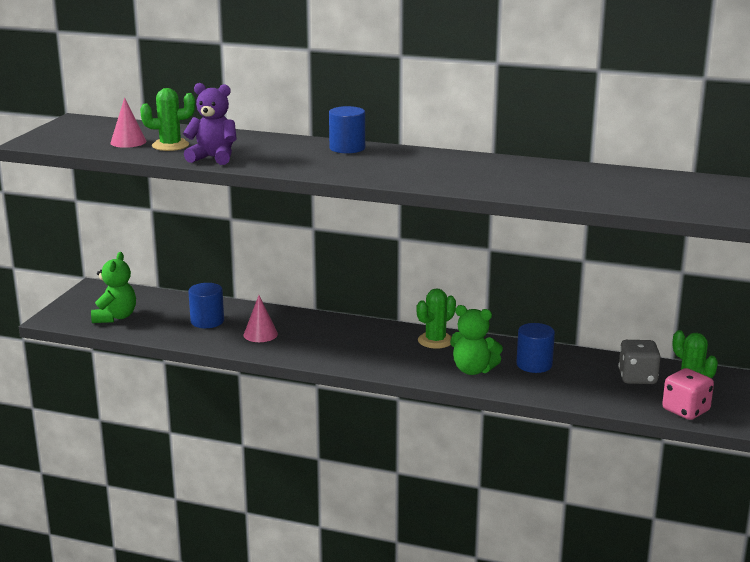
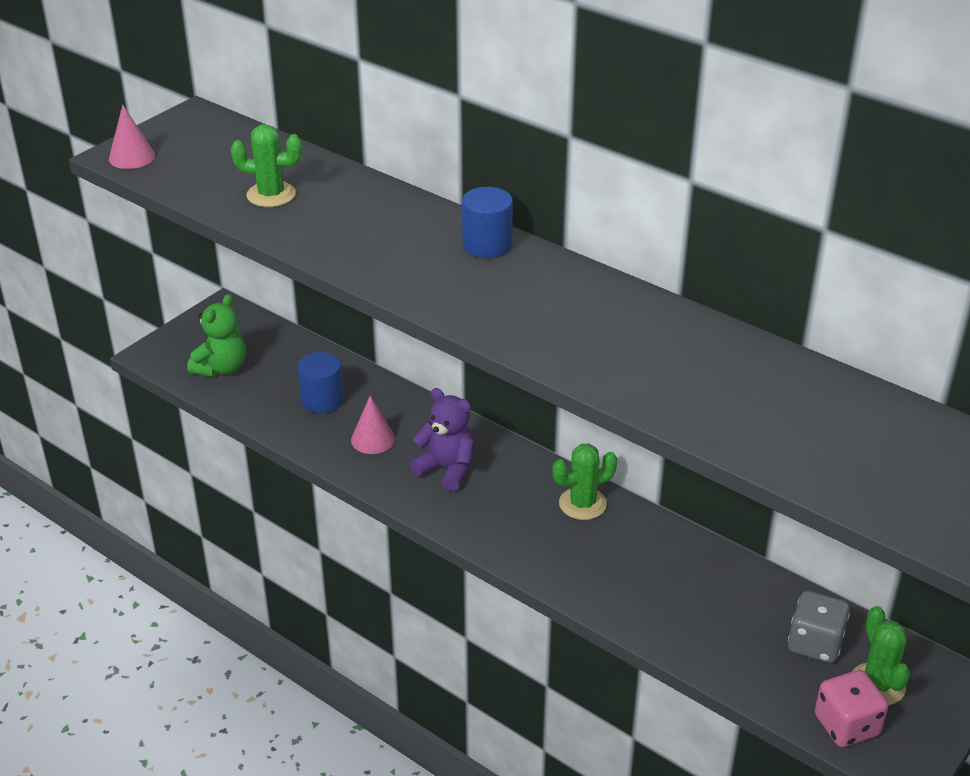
camera: 20 degrees right, 15 degrees up
(128, 142) = (226, 177): pink cone -> pink cone (132, 157)
(213, 158) = (305, 234): purple teddy bear -> purple teddy bear (447, 469)
(473, 370) = (601, 571): green teddy bear -> none
(534, 365) = (687, 582): blue cylinder -> none

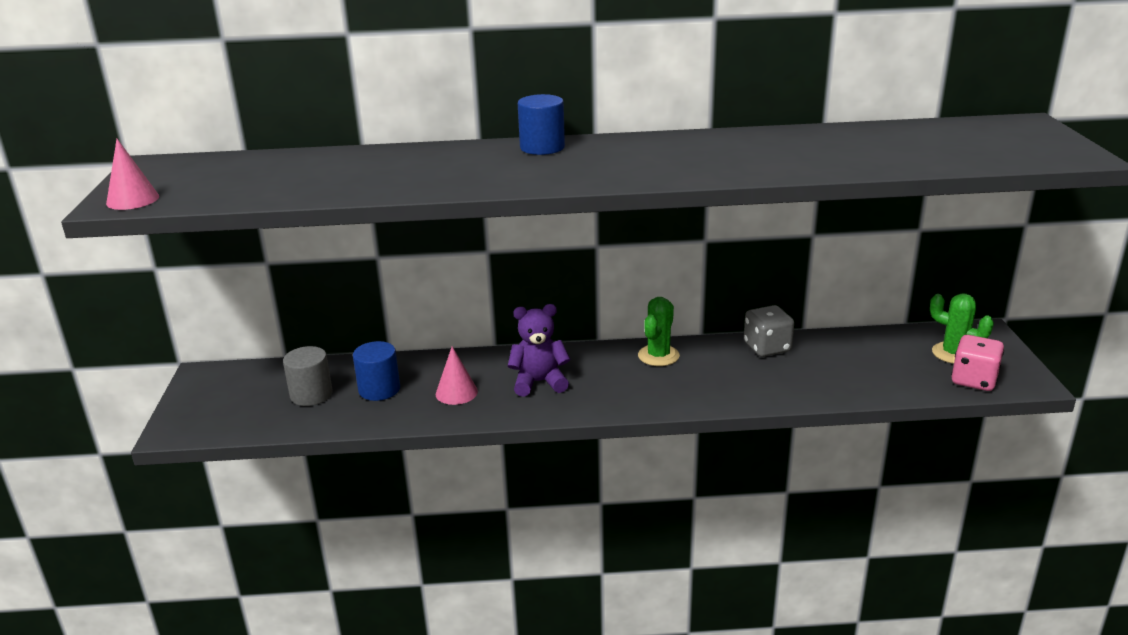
camera: 40 degrees left, 10 degrees down
(221, 368) = (257, 410): green teddy bear -> none
(271, 195) = (316, 178): green cactus -> none
(271, 375) = (311, 395): none -> grey cylinder
(815, 644) = (895, 353): grey dice -> grey dice (767, 348)

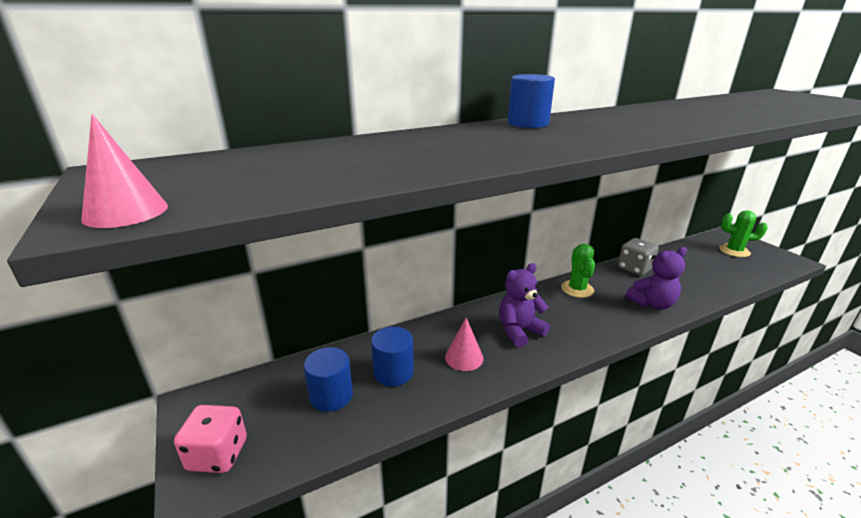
camera: 25 degrees left, 0 degrees up
(311, 395) = (331, 396): grey cylinder -> blue cylinder
(731, 389) = (652, 304): none -> purple teddy bear
(974, 380) = (767, 265): pink dice -> pink dice (218, 454)

